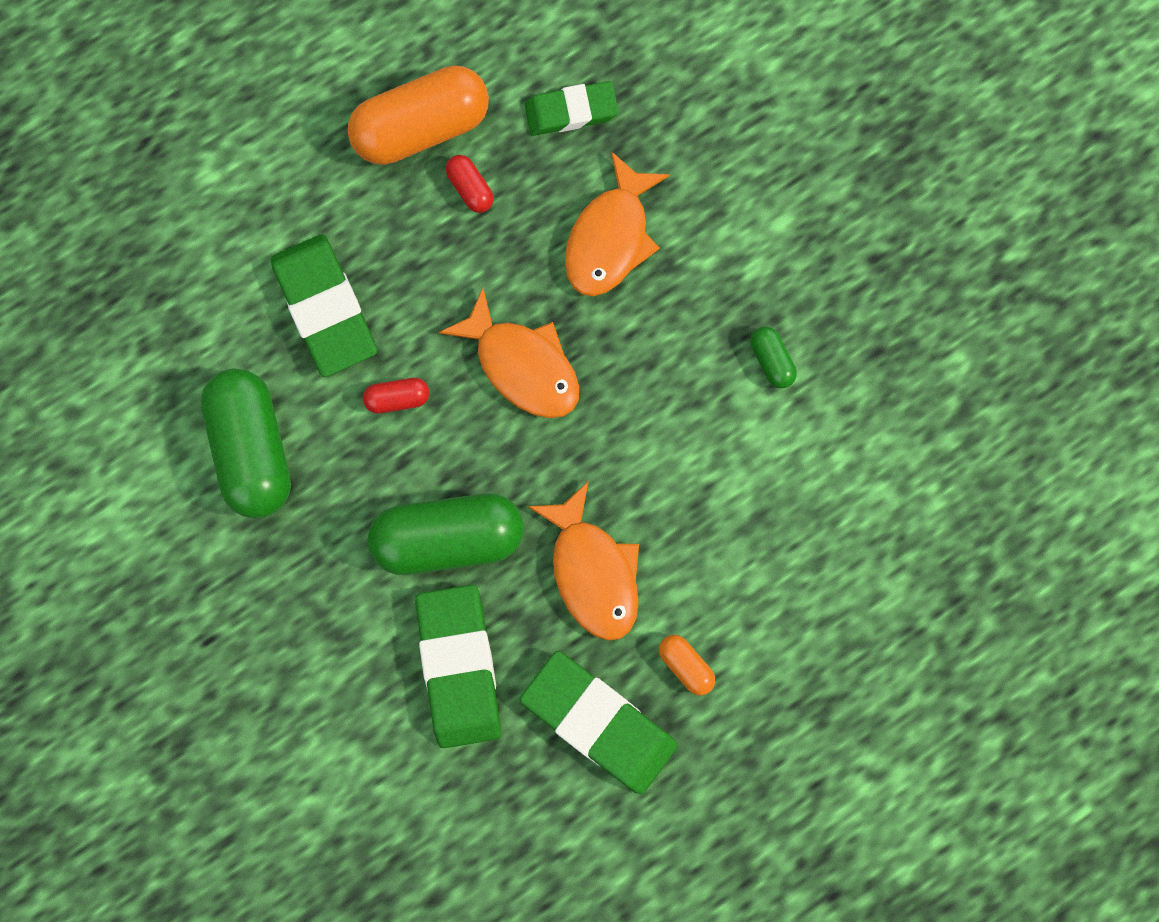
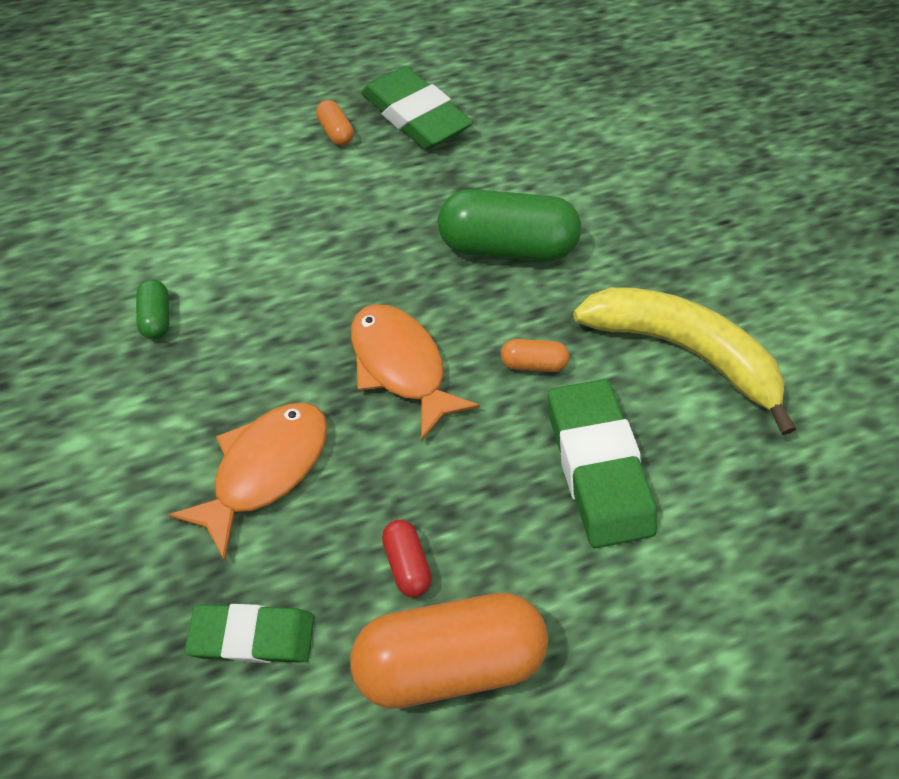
camera: 170 degrees left, 20 degrees down
(254, 449) = (681, 350): green capsule -> yellow banana
(398, 399) = (533, 363): red capsule -> orange capsule
(459, 666) = (516, 166): green eraser -> none
(592, 571) = (388, 201): orange fish -> none

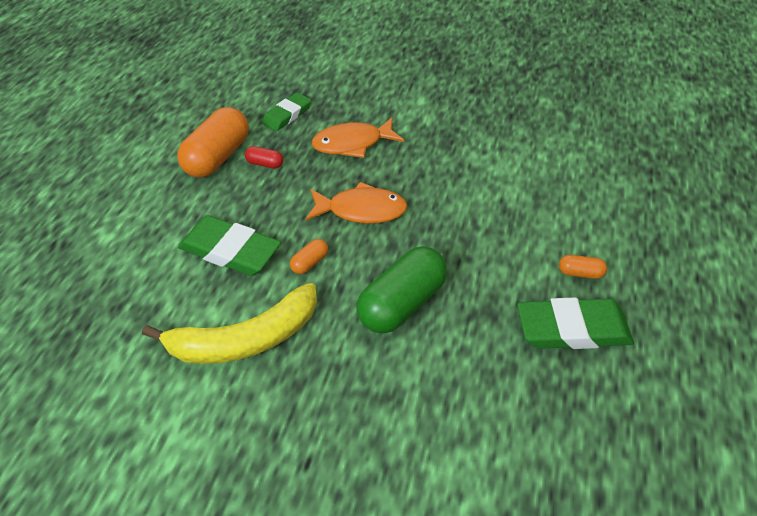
camera: 130 degrees right, 10 degrees down
(157, 318) = (473, 142): green capsule -> none
(265, 469) = (352, 144): orange fish -> orange fish turned 90 degrees clockwise

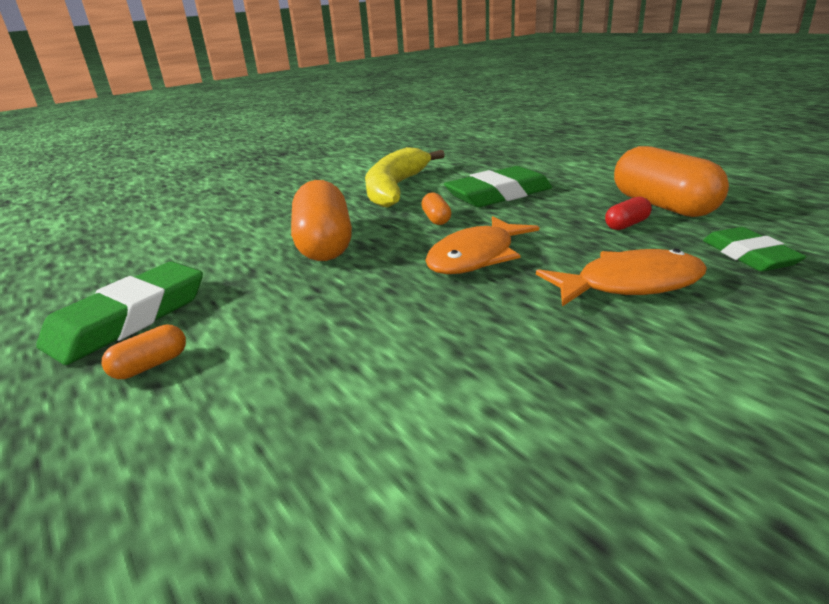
camera: 130 degrees right, 20 degrees down
(352, 144) = (629, 285): orange fish -> orange fish turned 60 degrees clockwise
(402, 303) = (325, 244): green capsule -> orange capsule

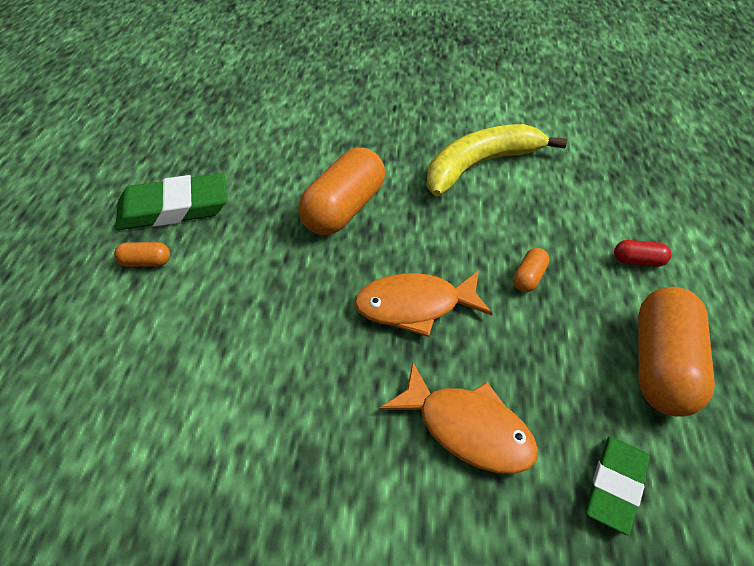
camera: 40 degrees right, 20 degrees up
(436, 219) = (452, 235): orange capsule -> orange capsule (528, 277)
(498, 194) = (546, 236): green eraser -> none
(627, 225) = (583, 363): red capsule -> red capsule (638, 261)

